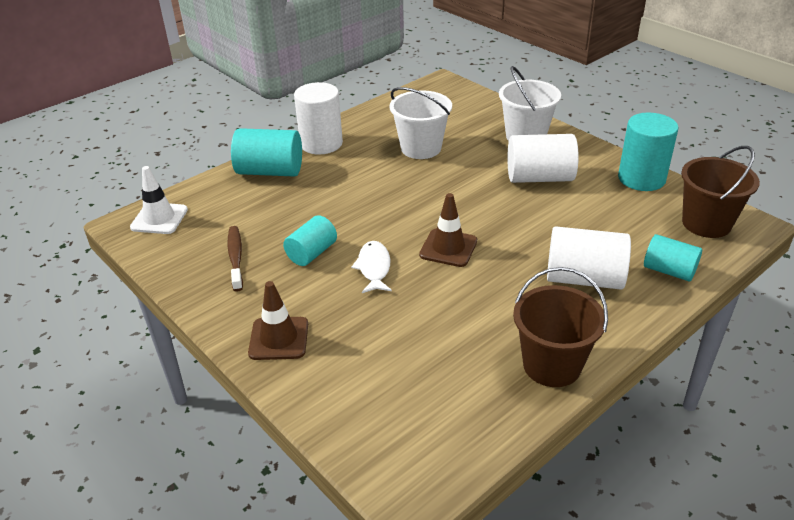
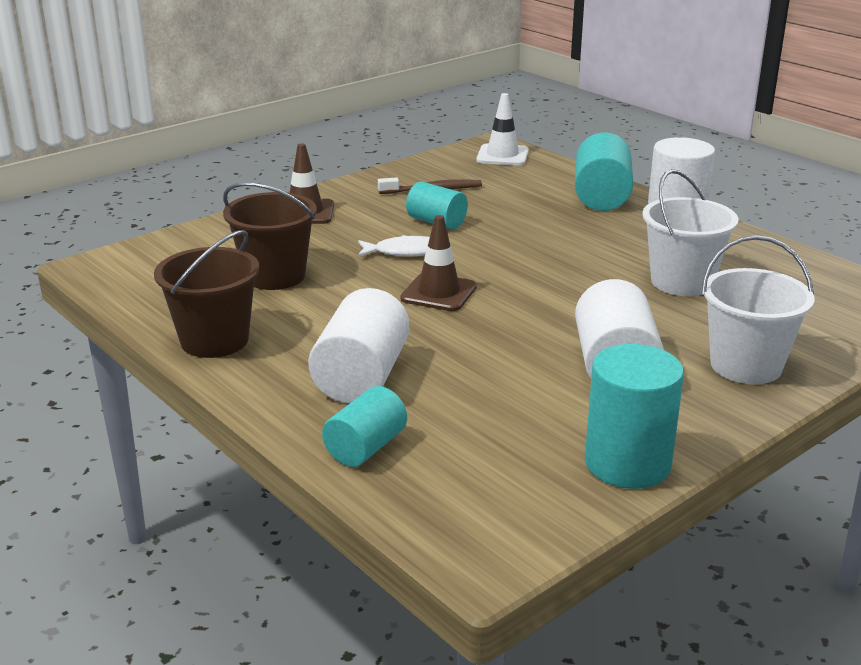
camera: 90 degrees right, 10 degrees down
(706, 223) = (487, 509): brown bucket -> brown bucket (275, 276)

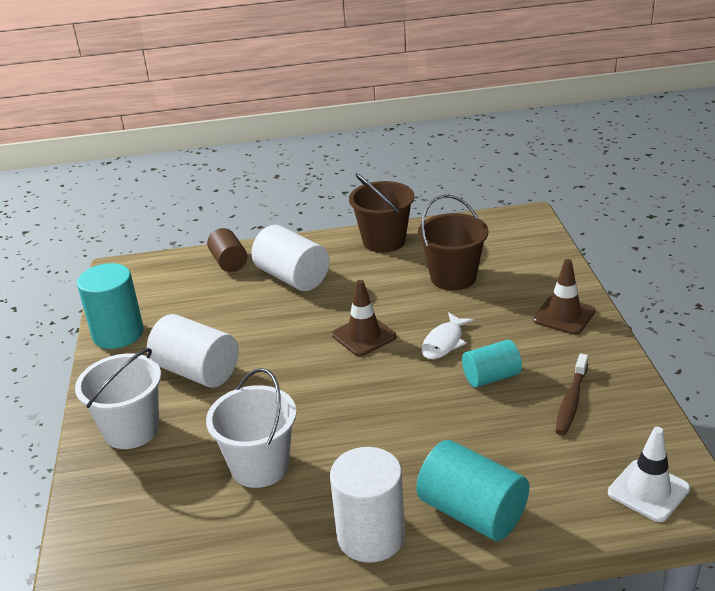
camera: 125 degrees right, 5 degrees up
(366, 448) = (229, 262): turquoise cylinder -> brown cylinder

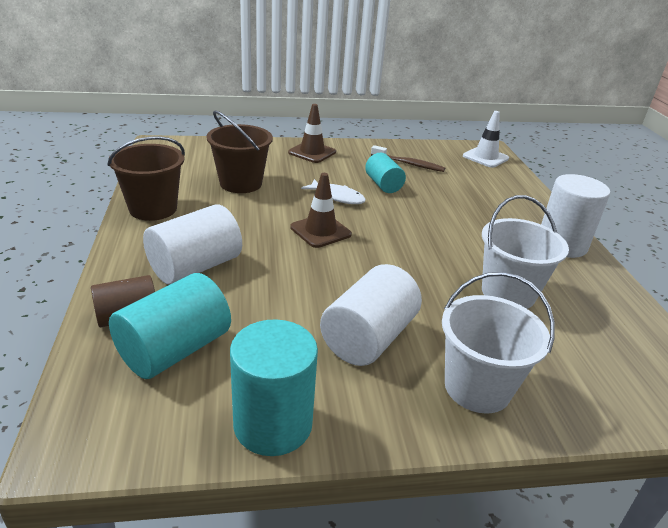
camera: 95 degrees left, 0 degrees up
(472, 512) = (523, 207): turquoise cylinder -> turquoise cylinder (174, 350)

